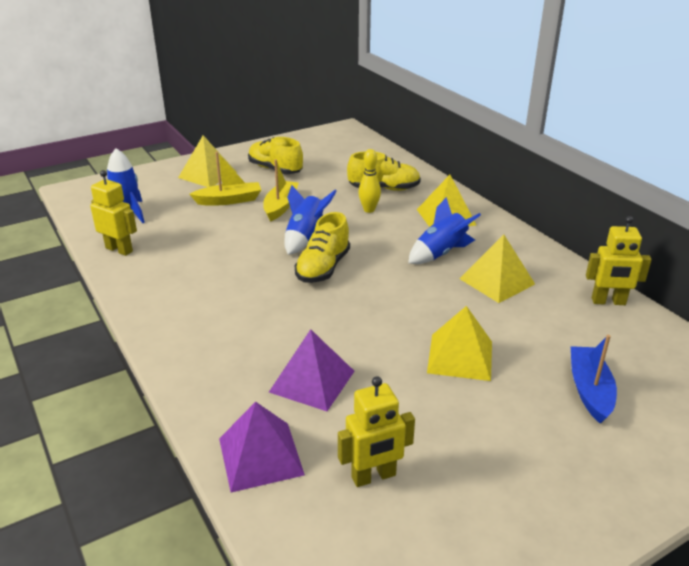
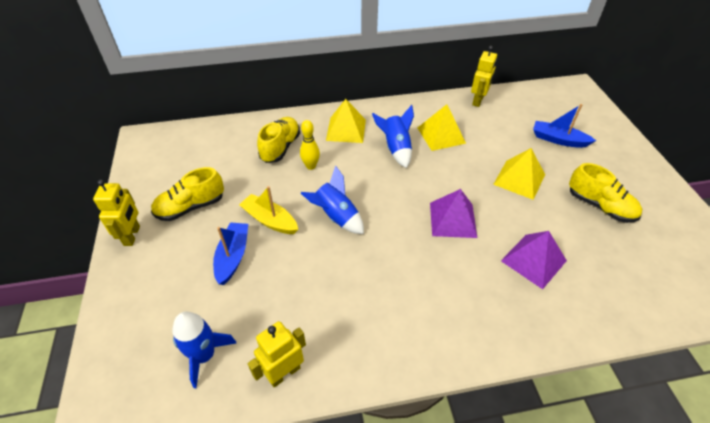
camera: 70 degrees left, 15 degrees up
(207, 175) = (160, 264): yellow pyramid -> none
(229, 200) = (233, 257): yellow boat -> blue boat
(260, 456) = (610, 308): purple pyramid -> purple pyramid (452, 220)
(323, 268) = (389, 217): yellow shoe -> yellow shoe (600, 206)
(374, 476) = (628, 253): yellow robot -> yellow robot (132, 235)

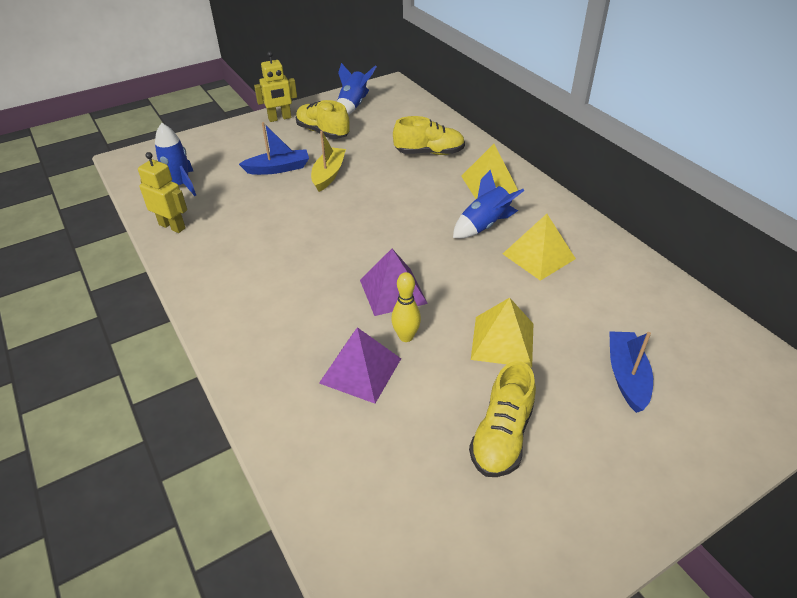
camera: 70 degrees right, 5 degrees down
(311, 166) = (414, 177): yellow bowling pin -> yellow bowling pin (406, 337)
(336, 217) = (353, 210): blue rocket -> blue rocket (353, 106)
(478, 101) = (646, 277): yellow robot -> none

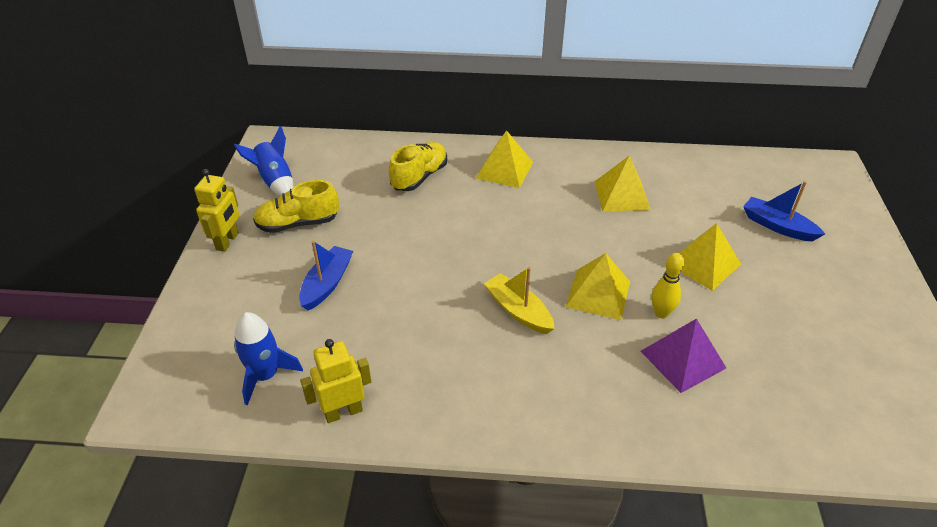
camera: 55 degrees left, 0 degrees up
(328, 174) = (380, 254): yellow boat -> yellow boat (518, 311)
(392, 291) = (598, 294): purple pyramid -> yellow pyramid
(484, 226) = (558, 201): blue rocket -> none
(501, 436) = (800, 315): yellow shoe -> none

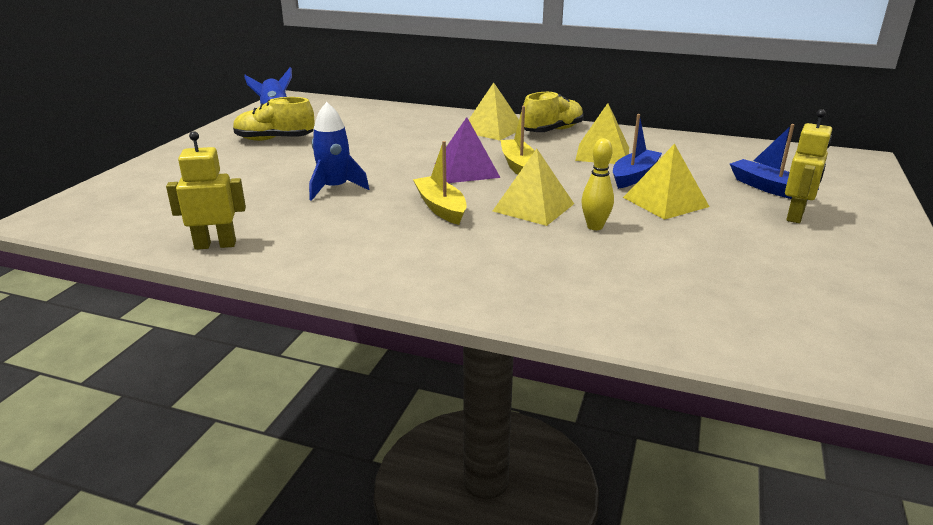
camera: 15 degrees right, 15 degrees down
(227, 241) = (205, 142): yellow robot -> yellow robot (796, 216)
(265, 376) = (165, 215): blue rocket -> blue rocket (335, 188)
(327, 284) = (270, 173): blue boat -> blue boat (634, 176)
(419, 177) = (407, 126): yellow shoe -> yellow shoe (552, 131)
(556, 229) = (518, 166): none -> yellow boat
(682, 359) = (598, 258): purple pyramid -> purple pyramid (466, 170)

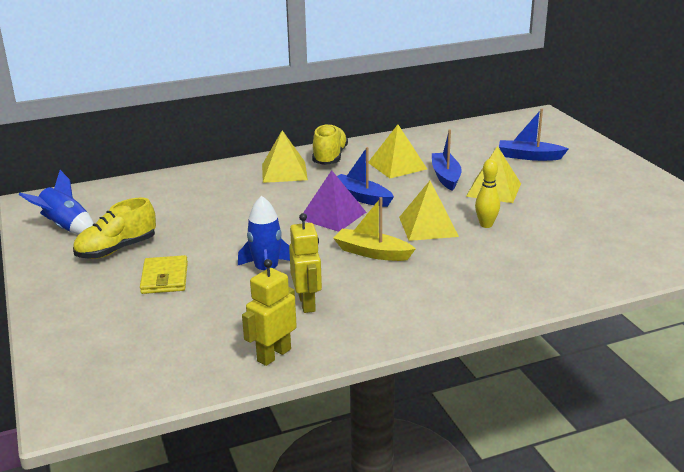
camera: 40 degrees left, 0 degrees up
(263, 166) = (164, 278): none -> yellow wallet
(518, 166) = (361, 197): yellow boat -> blue boat
(796, 216) = (570, 171): yellow robot -> yellow robot (307, 303)

